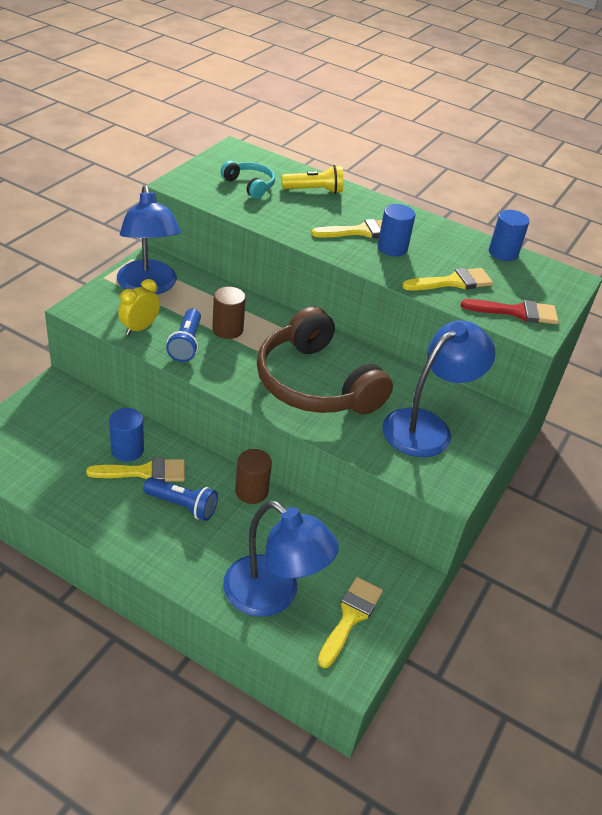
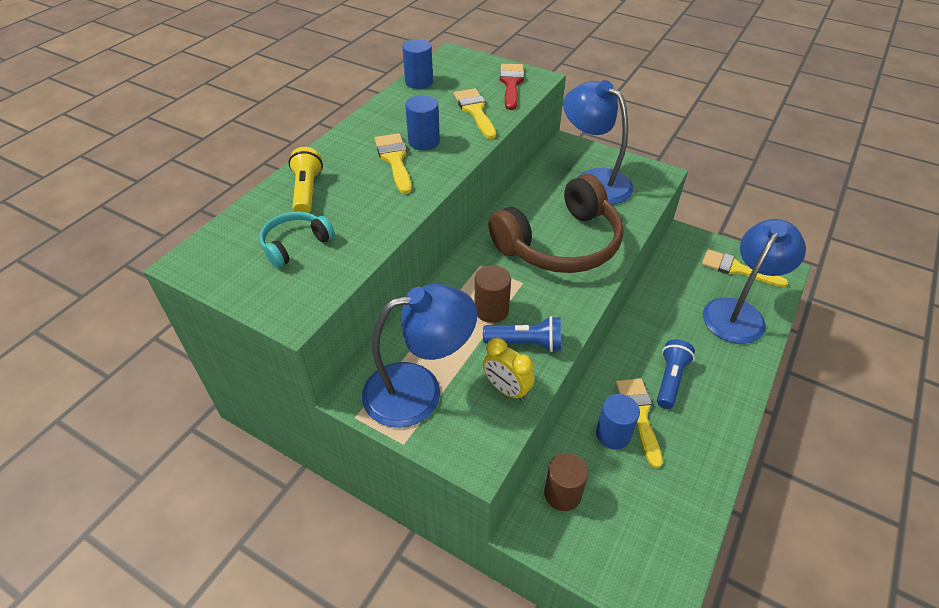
camera: 85 degrees left, 5 degrees up
(251, 491) = (634, 330): brown cylinder -> brown cylinder (562, 494)

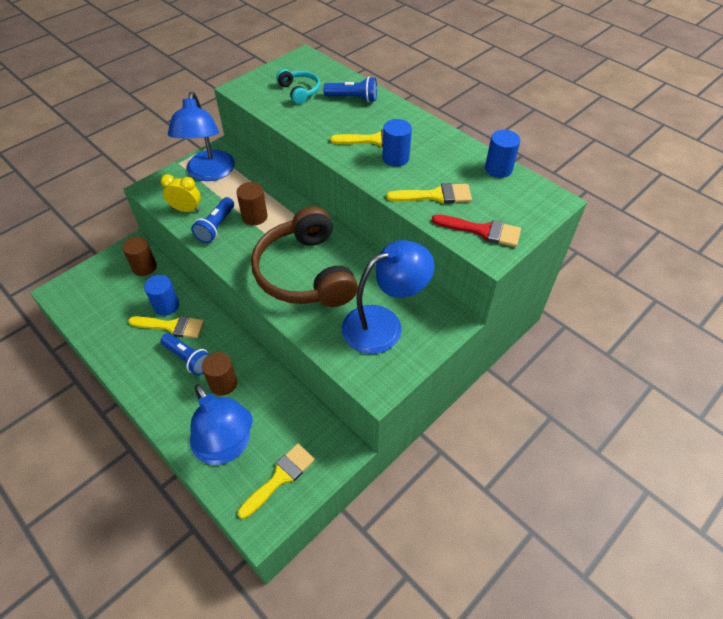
camera: 105 degrees right, 5 degrees up
(307, 191) = (353, 98): yellow flashlight -> blue flashlight
(506, 389) = (186, 209): yellow clock -> yellow clock turned 45 degrees clockwise
(679, 337) = (223, 383): none -> brown cylinder

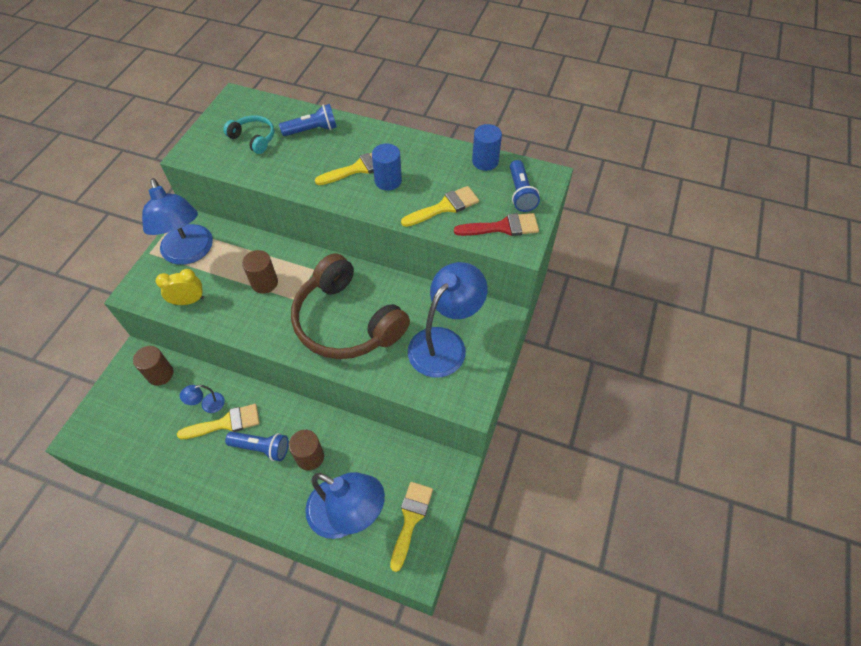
camera: 25 degrees left, 5 degrees up
(166, 306) = (208, 405): blue cylinder -> blue lamp
(216, 227) = (231, 308): blue flashlight -> blue flashlight (520, 193)

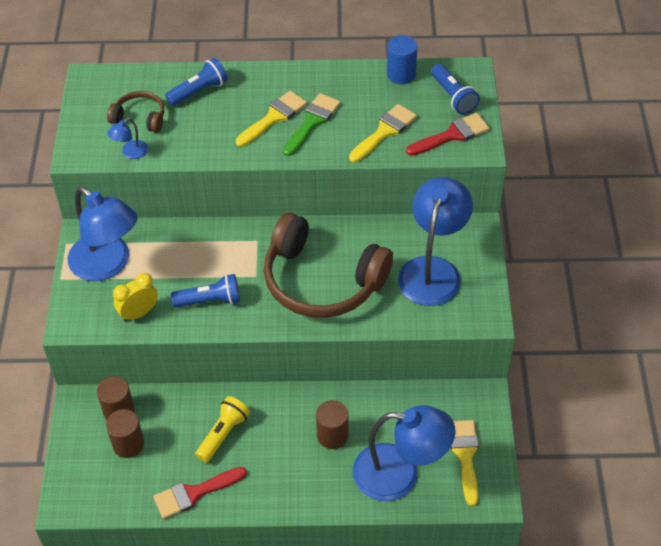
camera: 20 degrees left, 5 degrees down
(176, 467) = (194, 493): none -> red brush
(208, 405) = (192, 423): blue lamp -> blue lamp (130, 153)
(226, 423) = (223, 434): yellow brush -> yellow flashlight
(254, 138) = (140, 118): turquoise headphones -> brown headphones
(261, 448) = (276, 444): blue flashlight -> blue flashlight (210, 300)
(264, 283) = (211, 270): brown cylinder -> brown cylinder (128, 444)
(388, 181) = (312, 122): blue cylinder -> green brush

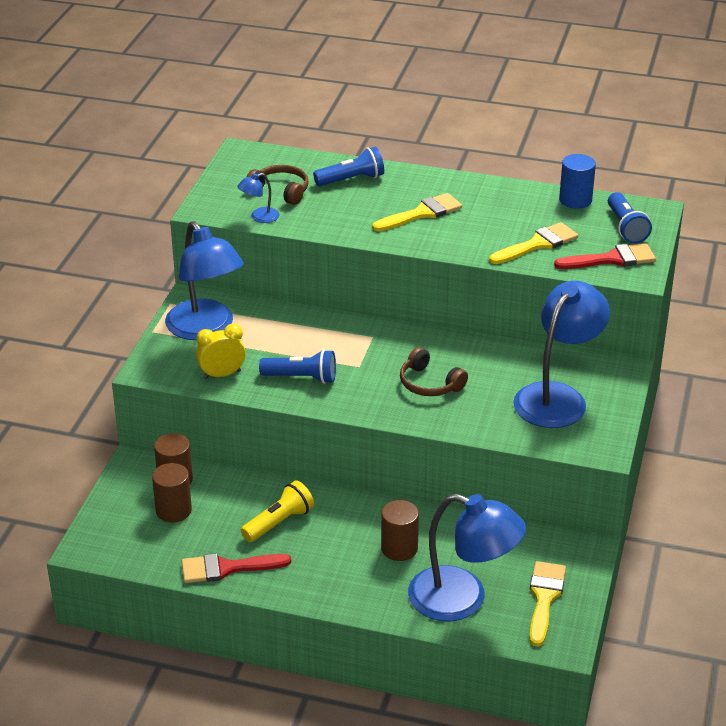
camera: 15 degrees right, 15 degrees down
(312, 122) = (461, 223): green brush -> none
(322, 281) = (429, 384): brown headphones -> brown headphones, size x0.46

